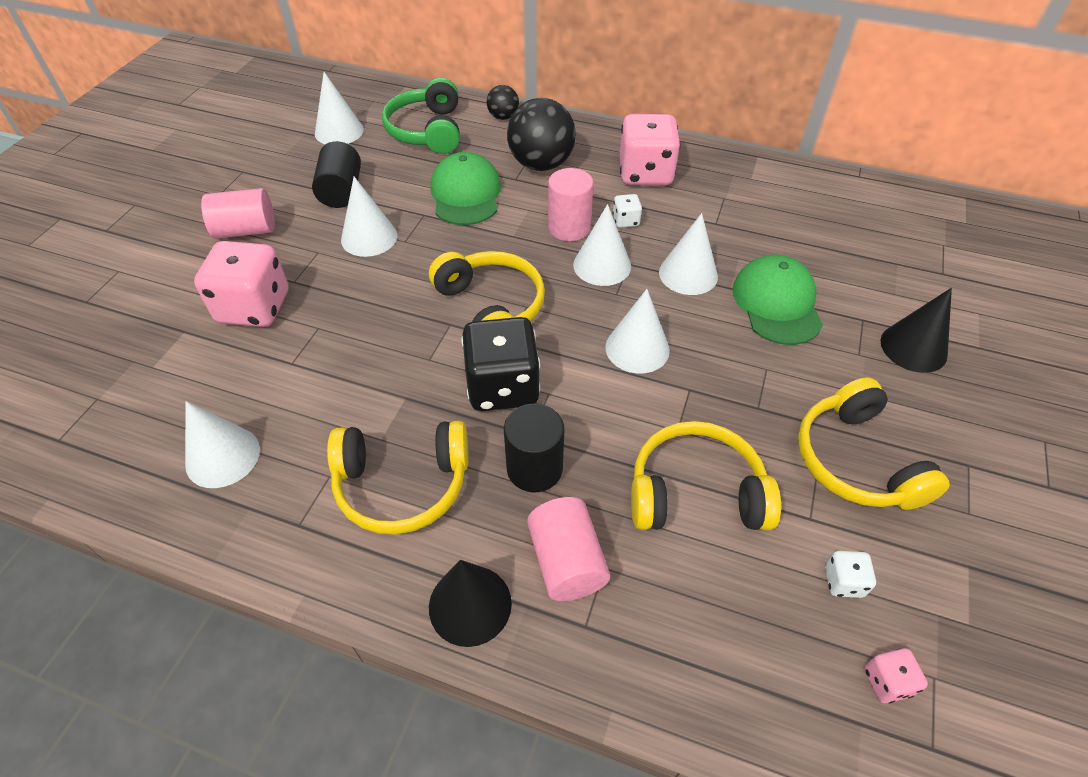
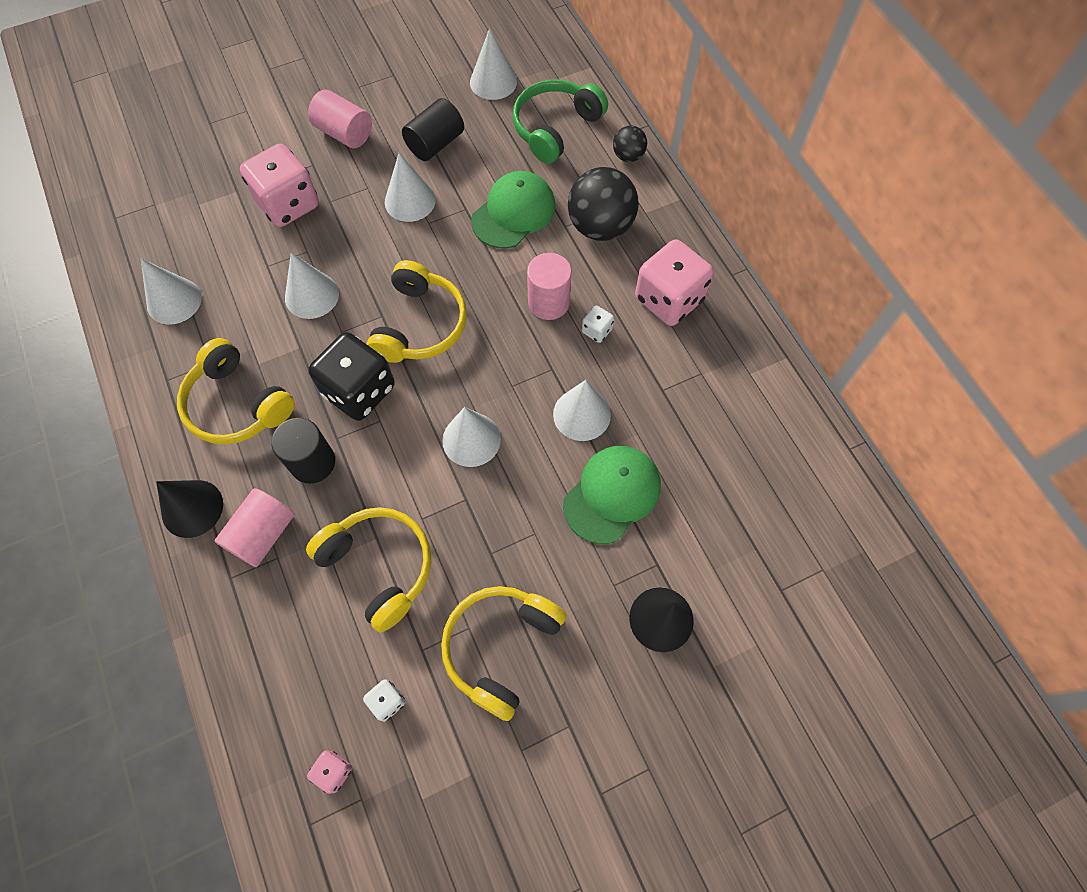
camera: 45 degrees right, 15 degrees up
(602, 265) = (531, 354): white cone -> white cone (312, 295)

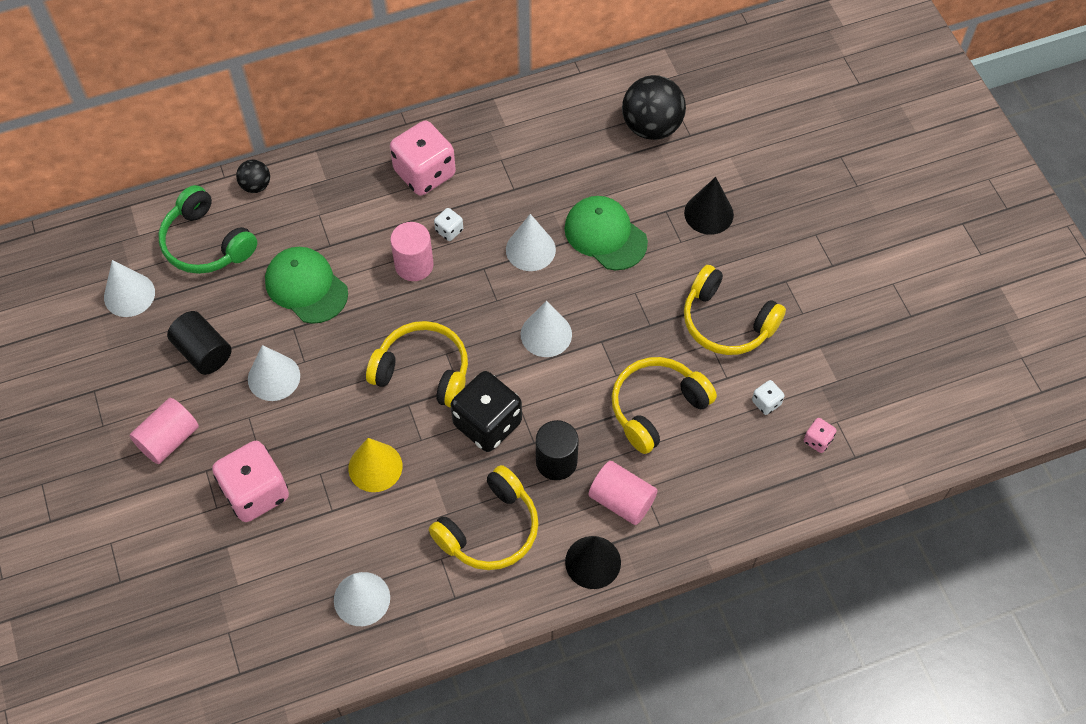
camera: 85 degrees left, 5 degrees down
(312, 295) = (375, 467): white cone -> yellow cone
(600, 227) = (336, 216): black ball -> black ball (651, 126)

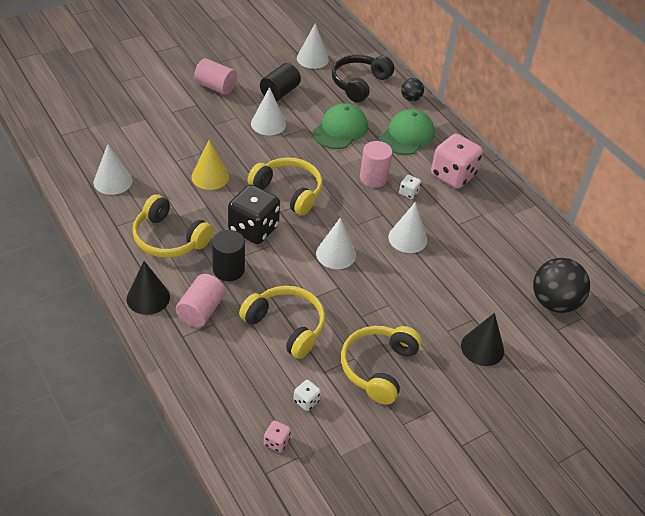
camera: 75 degrees right, 15 degrees down
(206, 243) = (359, 84): green headphones -> black headphones
(256, 492) = (184, 126): pink dice -> none
(423, 371) = (288, 192): yellow headphones -> yellow headphones turned 60 degrees counterclockwise
(605, 235) = (436, 281): green cap -> green cap (407, 135)

